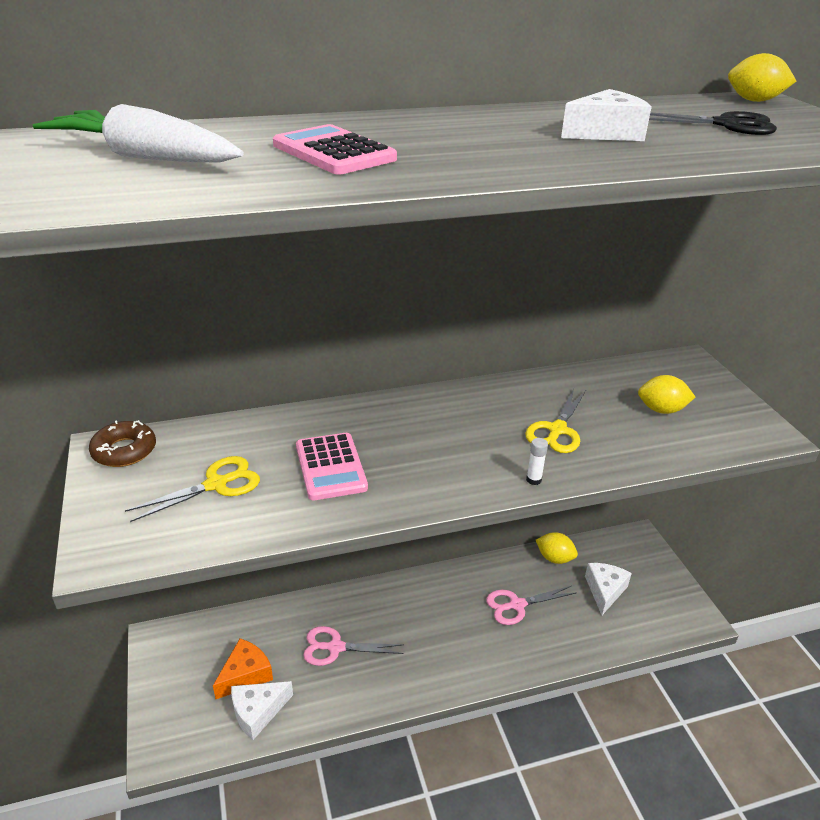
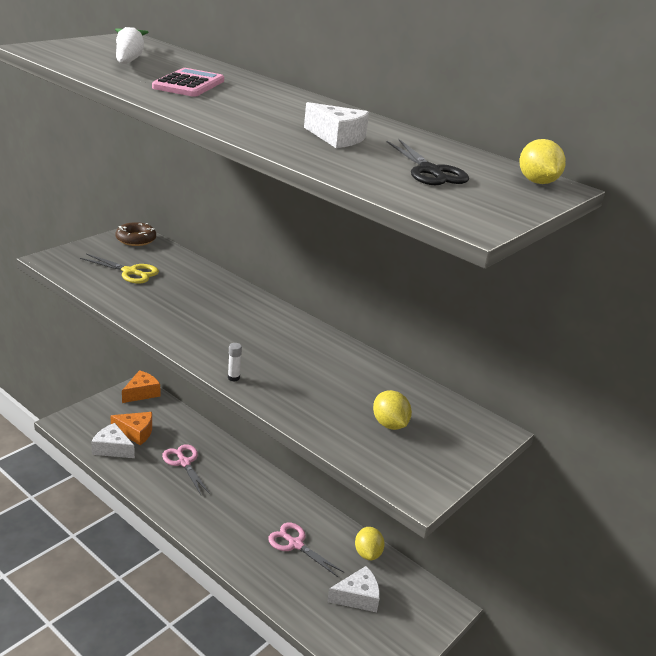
camera: 55 degrees right, 5 degrees down
(171, 639) = (141, 393): none -> orange cheese
(331, 467) = (178, 301): pink calculator -> none
(557, 430) = (305, 377): yellow scissors -> none

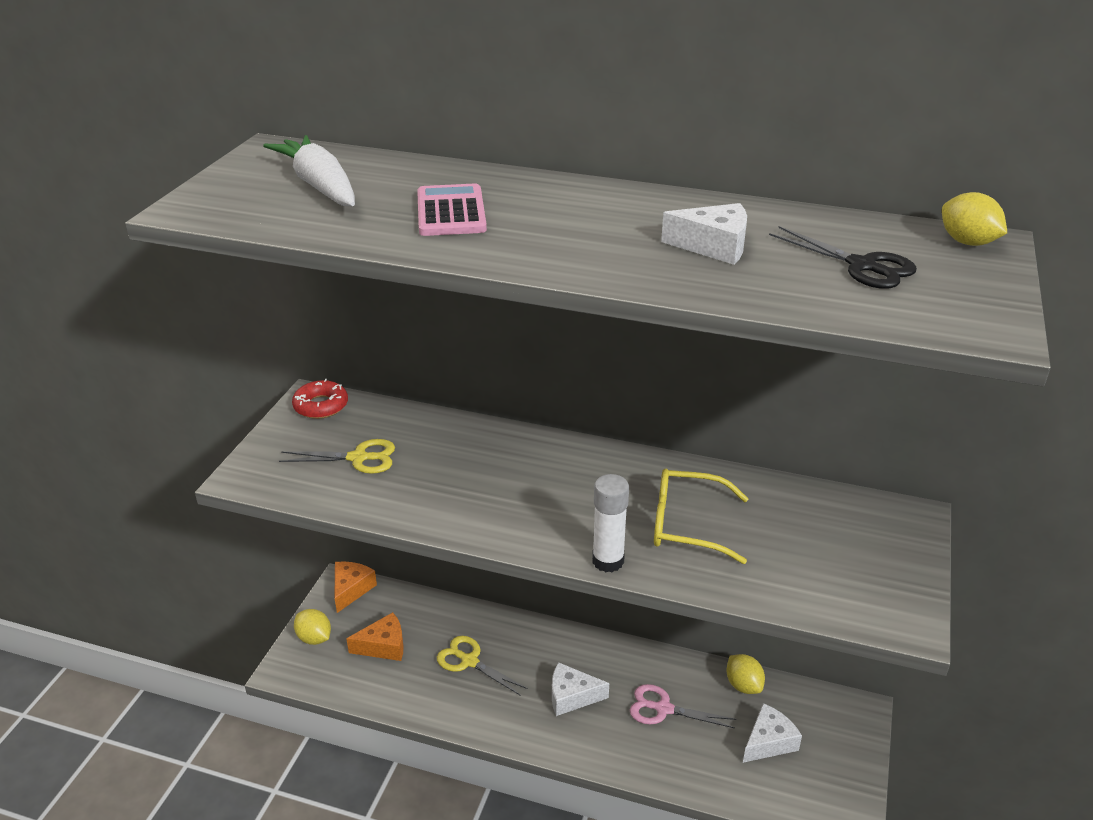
camera: 20 degrees left, 5 degrees up
(112, 448) = (371, 679): white cheese -> white cheese (572, 696)
(136, 239) = (321, 406): brown donut -> red donut
(184, 462) = (469, 661): pink scissors -> yellow scissors
(233, 378) = (608, 561): white glue stick -> white glue stick, size x2.04
(311, 377) = (687, 525): none -> yellow glasses
(389, 424) = (814, 552): yellow lemon -> yellow lemon (314, 638)

